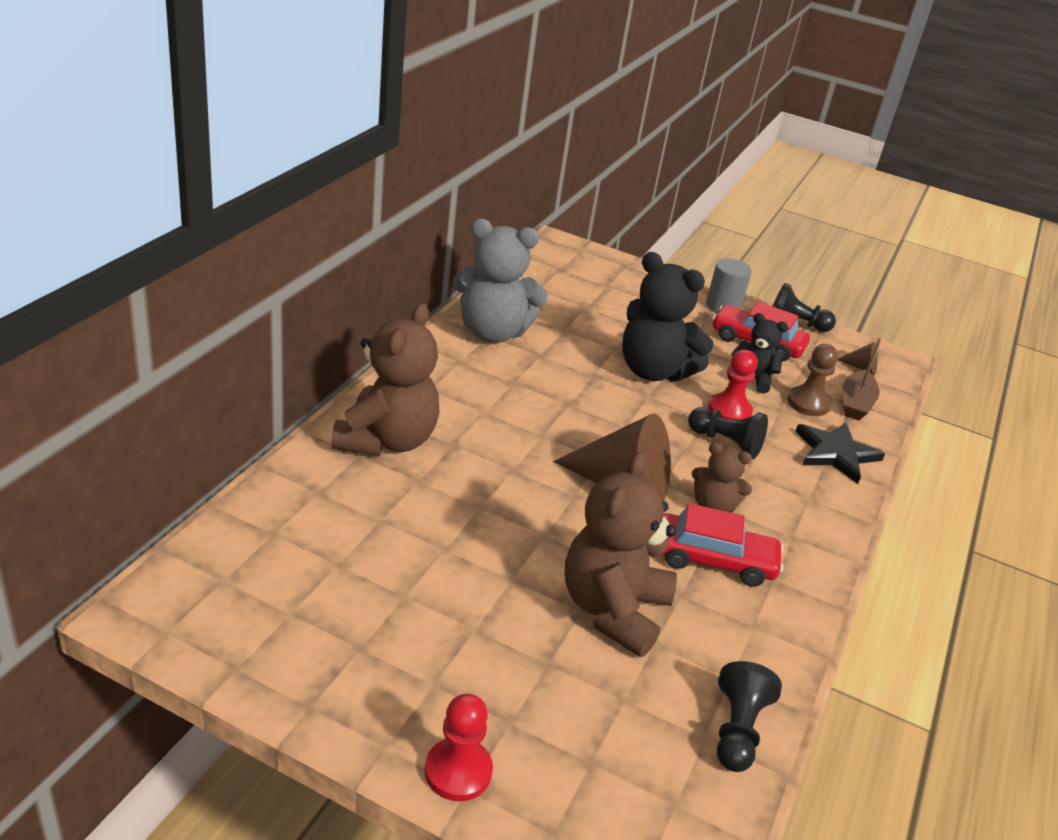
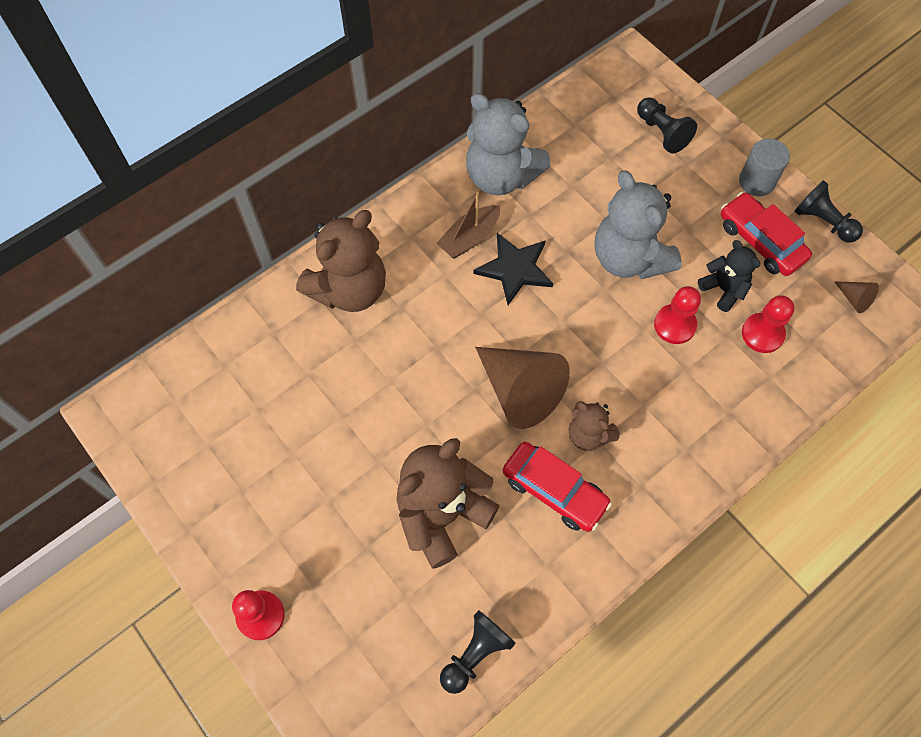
camera: 30 degrees right, 30 degrees up
(653, 371) = (629, 258): black teddy bear -> grey teddy bear
(726, 443) = (646, 364): black pawn -> black pawn (662, 132)
(808, 403) = (762, 334): brown pawn -> red pawn
(836, 453) = (748, 403): black star -> black star (515, 269)
(855, 403) = (814, 345): brown boat -> brown boat (469, 238)

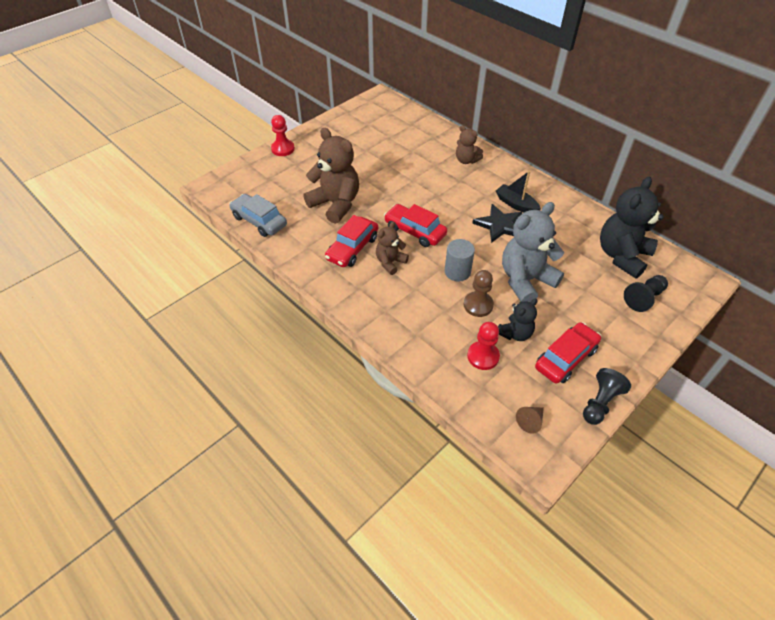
camera: 85 degrees right, 15 degrees down
(349, 289) = (466, 160): brown teddy bear -> brown teddy bear, size x0.54
(469, 238) = (516, 204): brown boat -> black boat
(475, 654) = (259, 221): black pawn -> grey car
(501, 176) = (568, 216): grey teddy bear -> none
(520, 391) = (415, 231): brown cone -> red car
(586, 134) = (622, 256): none -> black teddy bear
(675, 325) = (478, 305): red pawn -> brown pawn
(756, 181) = (622, 357): grey cylinder -> grey cylinder (457, 272)

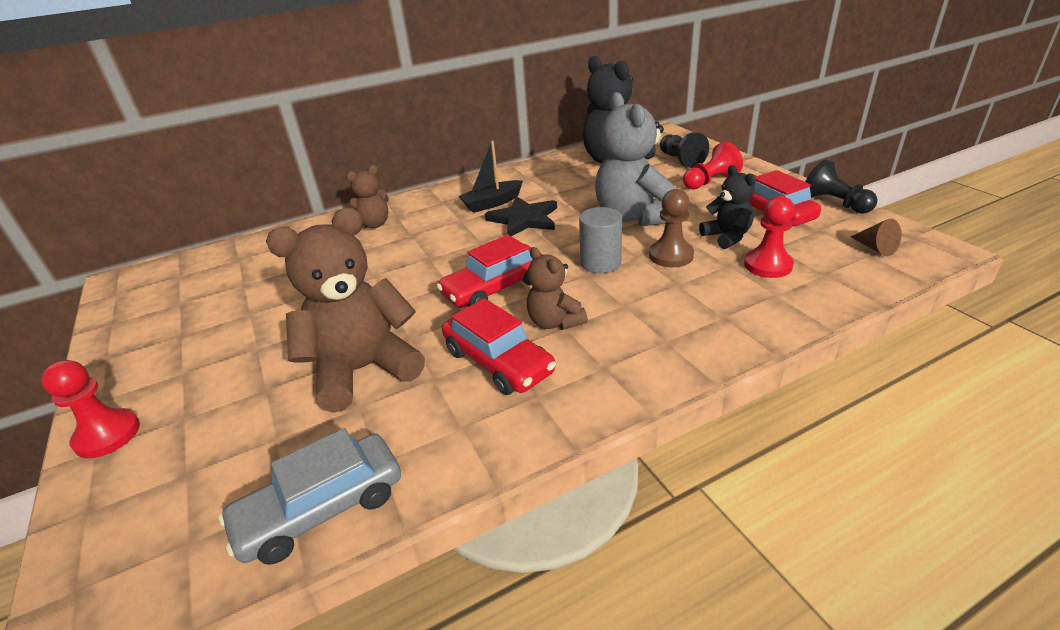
camera: 70 degrees left, 15 degrees down
(607, 320) = (710, 182): none -> red pawn

